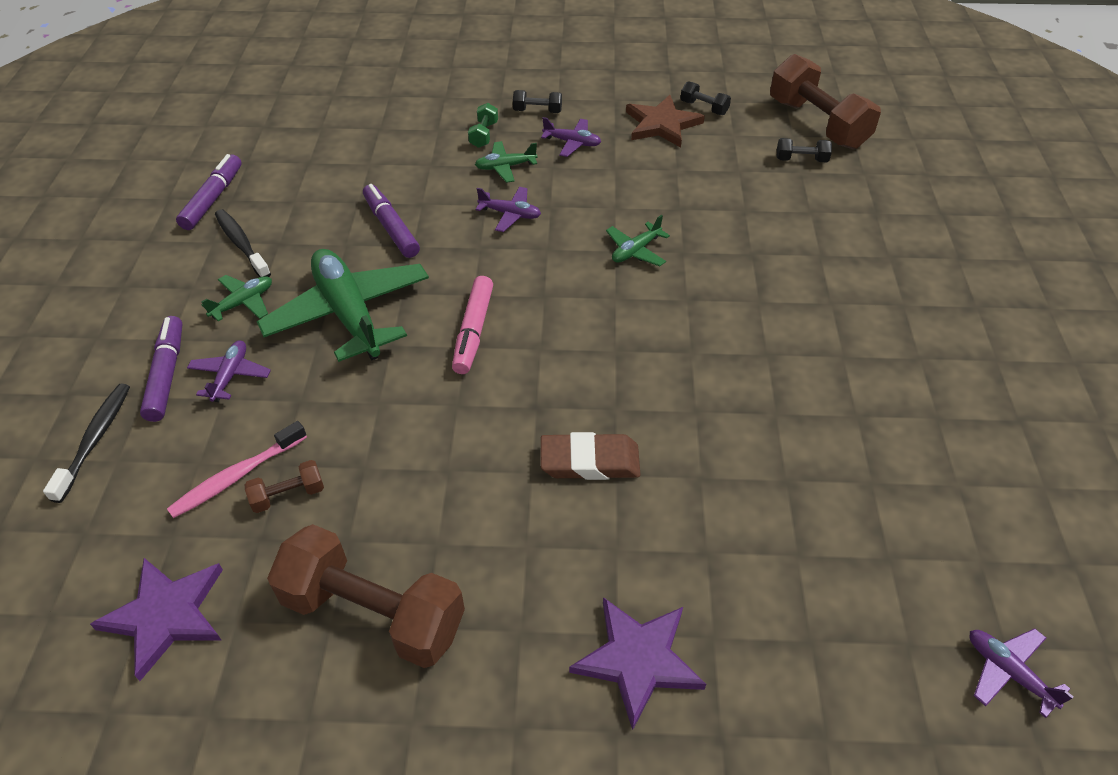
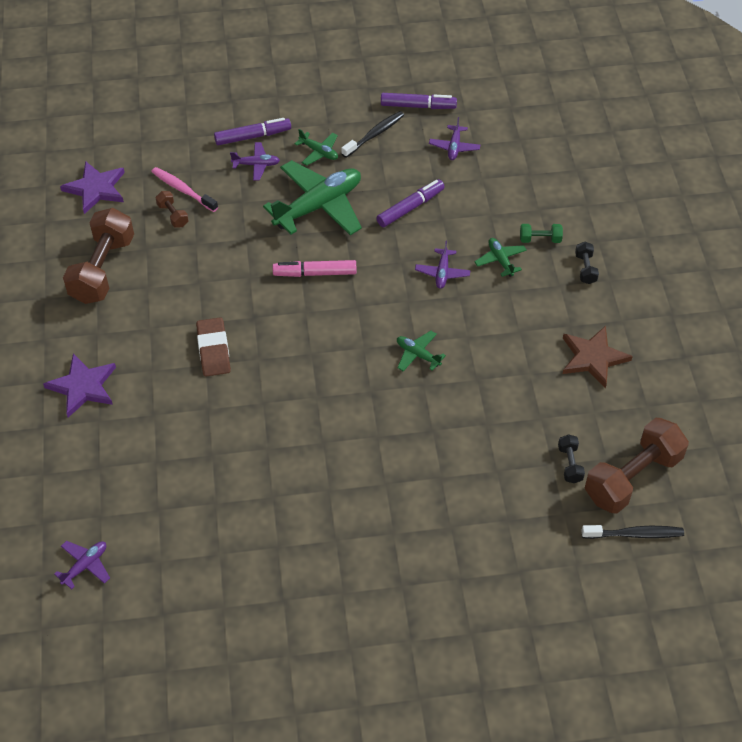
camera: 80 degrees right, 5 degrees up
(95, 440) = (200, 123): black toothbrush -> black toothbrush (635, 534)
(572, 143) = (546, 298): purple plane -> purple plane (454, 147)
(704, 108) = (630, 387): black dumbbell -> none

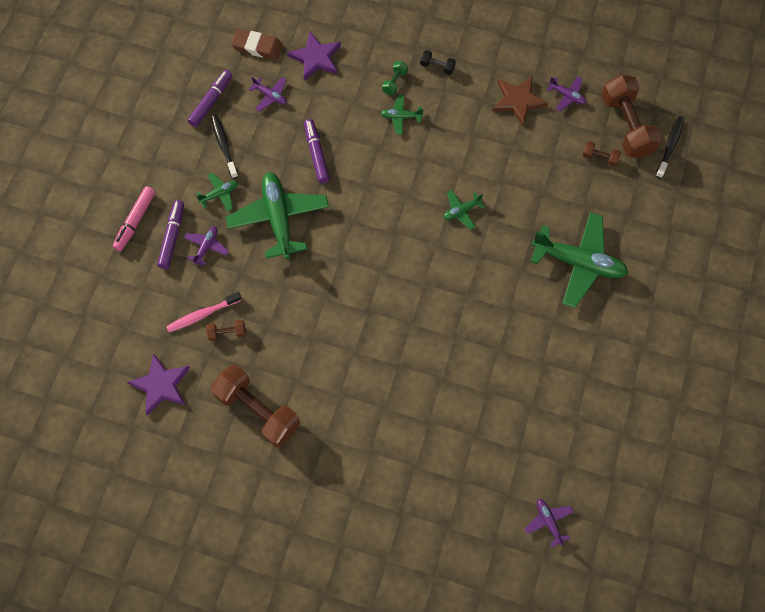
camera: 65 degrees left, 15 degrees up
(83, 386) = (376, 467): purple star -> purple star (316, 58)
(213, 350) = (387, 353): brown eraser -> brown eraser (257, 47)
(315, 273) = (347, 249): pink marker -> pink marker (135, 221)
(417, 489) = (578, 263): none -> green plane
(442, 273) = (393, 161): purple plane -> purple plane (567, 96)
(570, 464) = (599, 158): black dumbbell -> brown dumbbell

